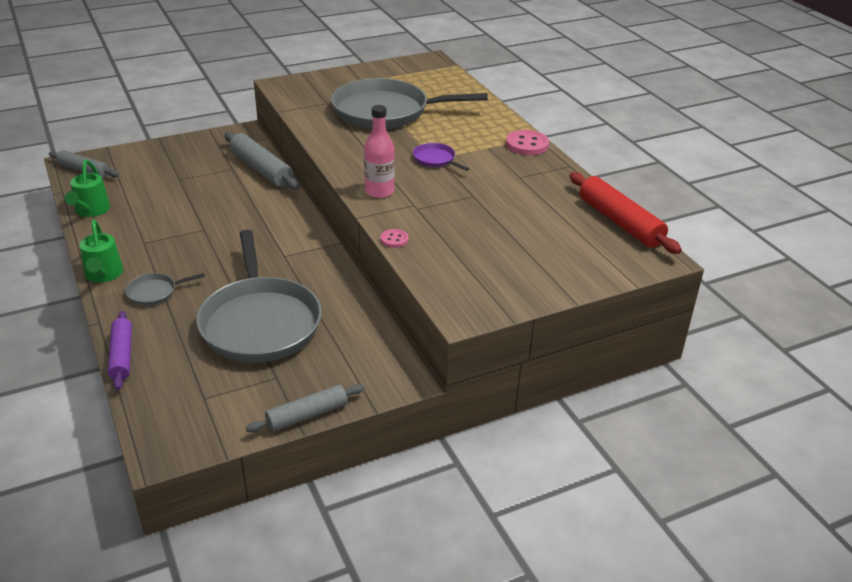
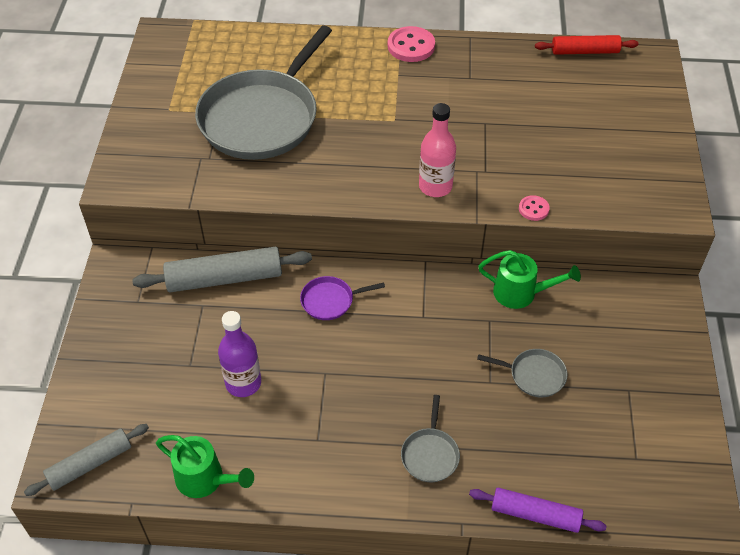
camera: 60 degrees left, 15 degrees up
(103, 275) = (366, 498): green watering can -> green watering can (521, 293)
(176, 201) = (243, 383): none -> purple bottle
(260, 322) = (534, 375): grey pan -> grey pan, size x0.41
(307, 415) = (693, 384): grey rolling pin -> none
(435, 159) = (397, 121): purple pan -> purple pan (330, 301)
(619, 222) = (585, 51): red rolling pin -> red rolling pin, size x0.65

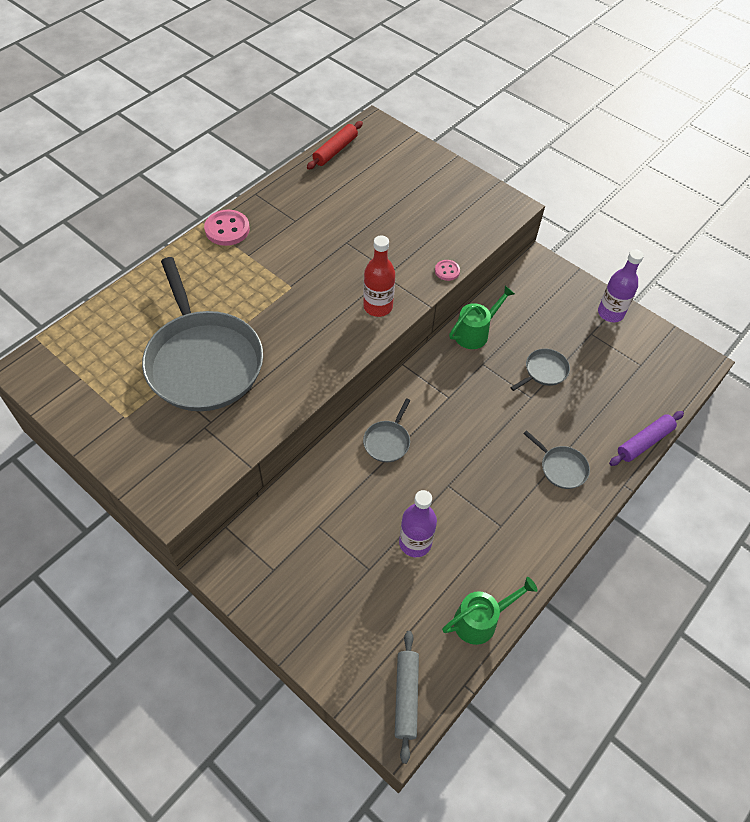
camera: 55 degrees left, 5 degrees up
(225, 278) = (305, 495): grey rolling pin -> none
(330, 301) = (387, 441): purple pan -> grey pan
(435, 186) = (378, 307): pink bottle -> red bottle
(676, 393) = (610, 313): none -> purple bottle

